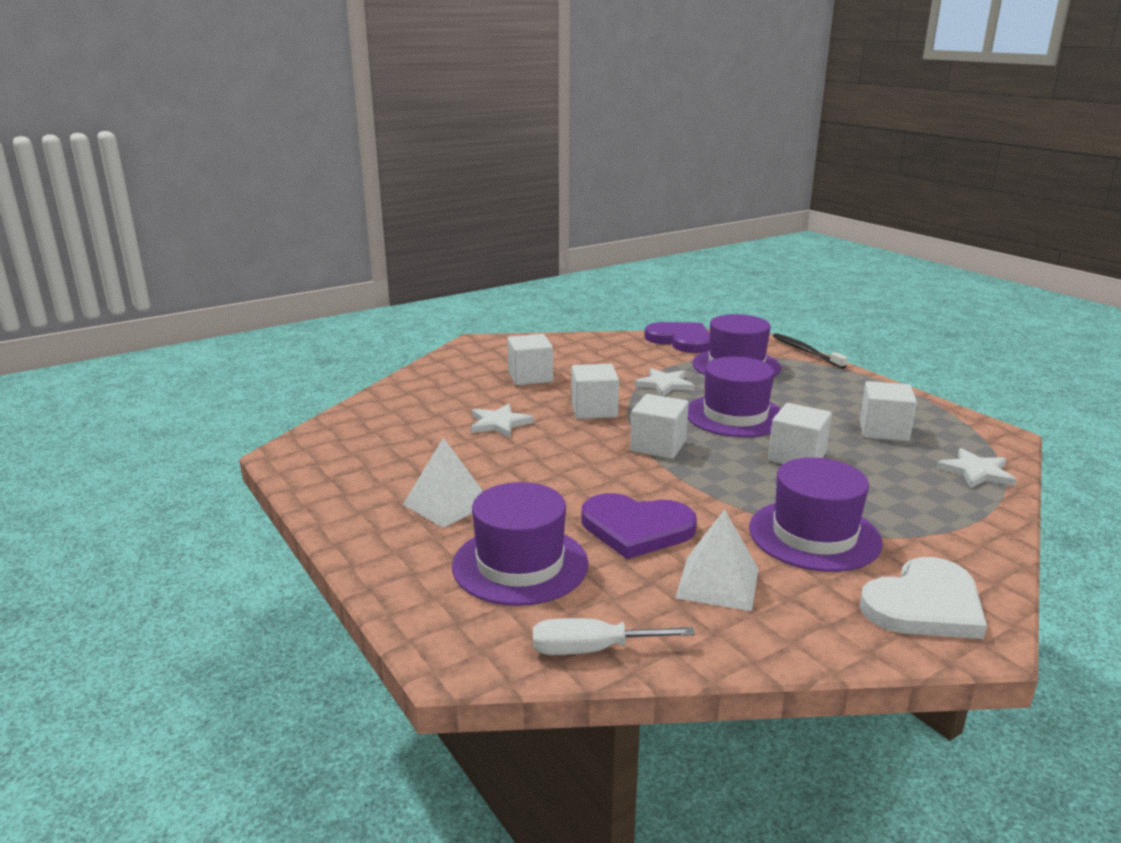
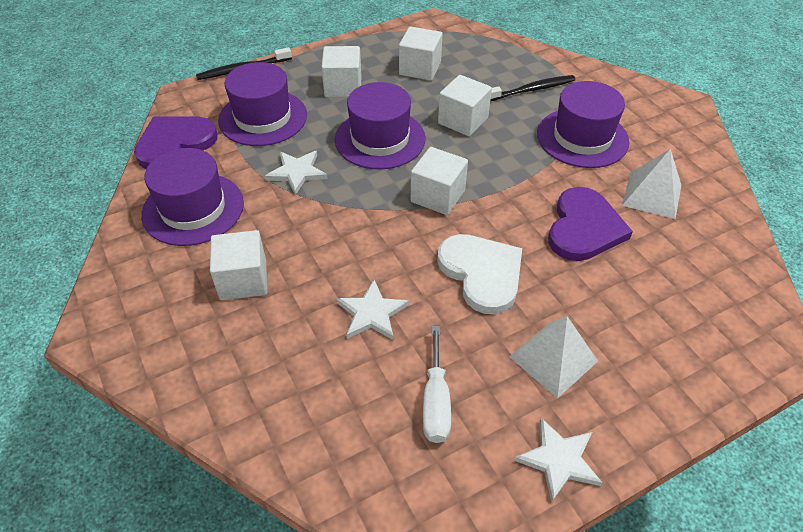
camera: 85 degrees left, 25 degrees up
(520, 564) = (649, 305): purple hat -> purple hat (193, 209)
(591, 650) = (746, 269): white screwdriver -> white screwdriver (436, 402)
(594, 410) = (350, 232): white cube -> white cube (343, 87)
(899, 501) = (532, 90): none -> black toothbrush
(924, 605) = (656, 112): white heart -> white heart (482, 273)
(976, 472) = (489, 47): white star -> white star (558, 460)

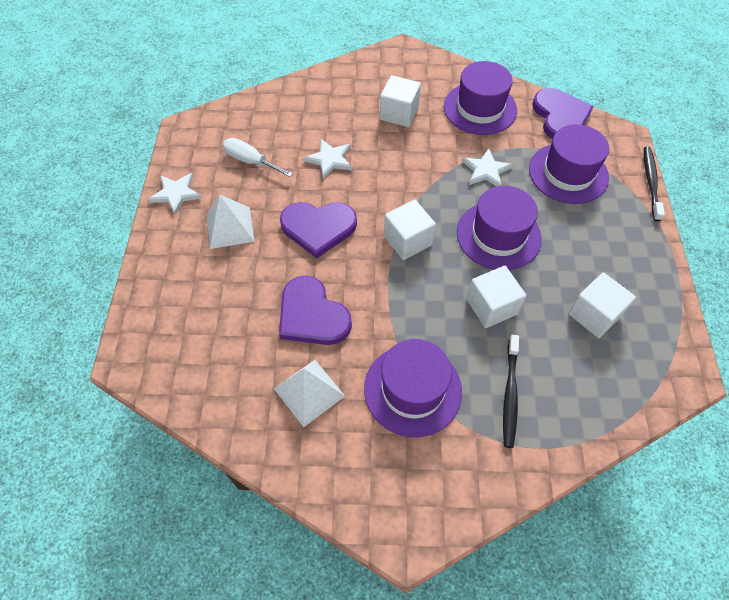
camera: 120 degrees right, 10 degrees up
(343, 87) = (589, 241): white cube -> none
(482, 273) = (318, 228): white heart -> purple heart

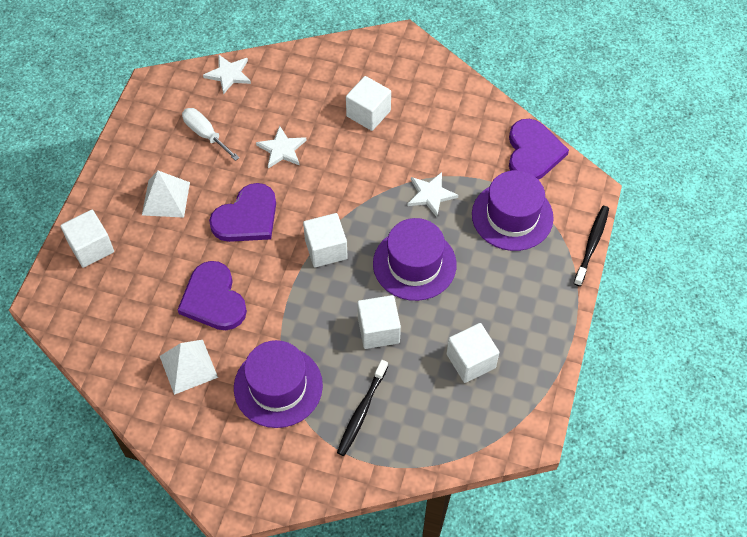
camera: 15 degrees right, 0 degrees up
(165, 292) = (91, 247): none -> white cube
(176, 194) = (126, 153): white star -> white star (229, 74)
(318, 228) = (247, 217): purple heart -> purple heart turned 60 degrees counterclockwise
(480, 108) = (453, 125): purple hat -> none

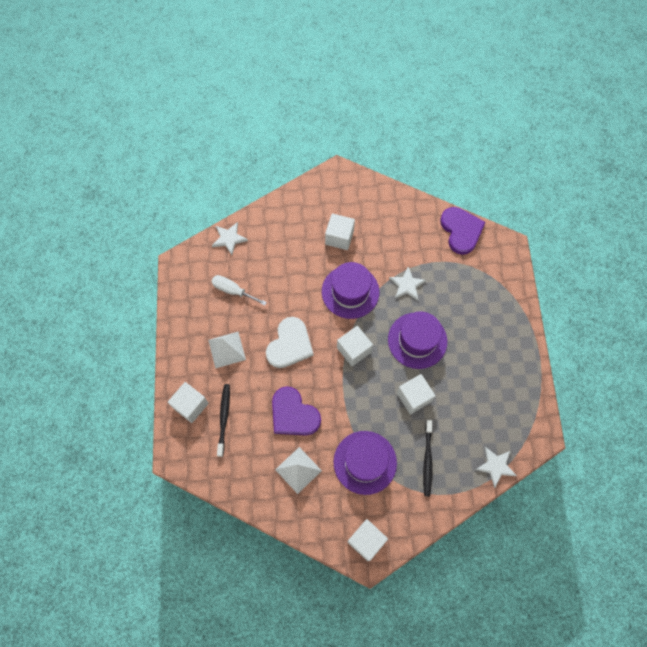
camera: 20 degrees left, 10 degrees up
(247, 217) = (290, 344): purple heart -> white heart
(282, 149) = (291, 284): white star -> white star (495, 466)
(471, 361) = (482, 397): white cube -> white cube (366, 540)
(512, 216) = (466, 283): purple hat -> purple hat (350, 291)
(592, 244) = (525, 286): black toothbrush -> black toothbrush (224, 418)

